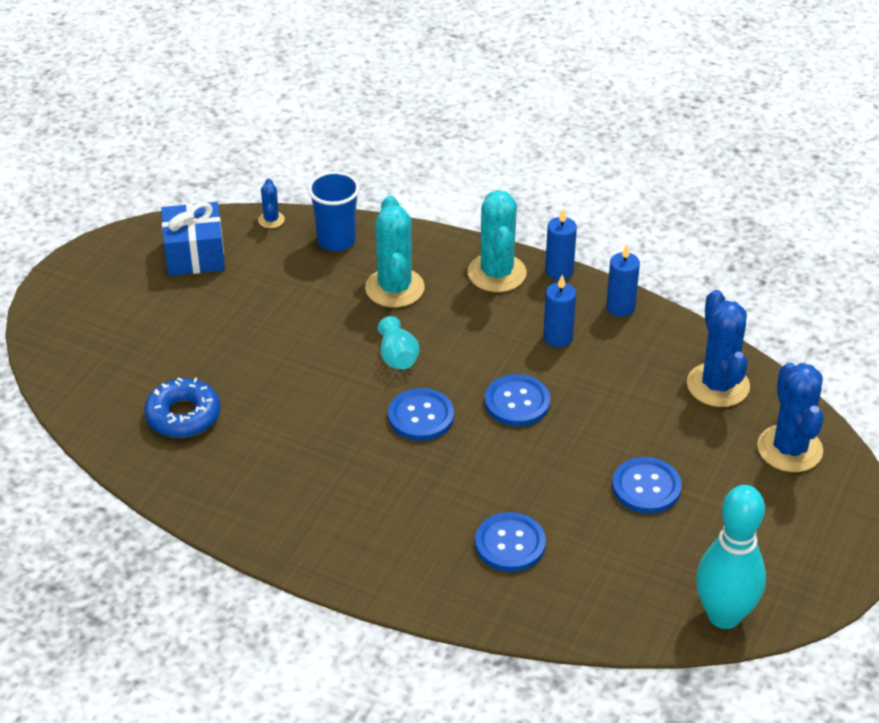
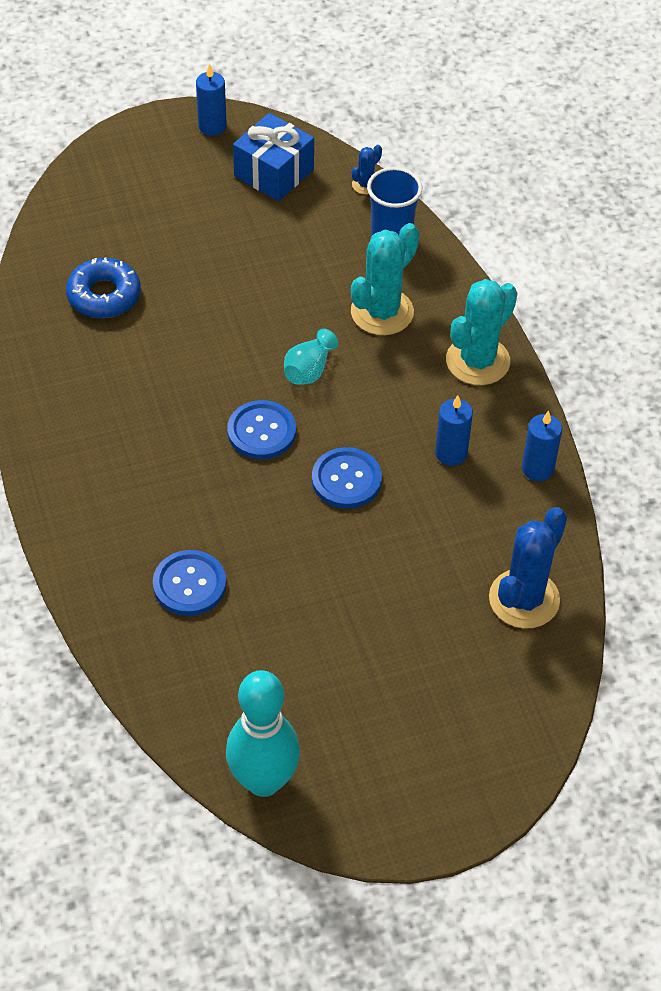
camera: 45 degrees right, 10 degrees up
(559, 271) = (530, 398): blue candle -> blue candle (212, 126)
(646, 487) = (348, 630): blue button -> none
(789, 449) = (506, 701): blue cactus -> none

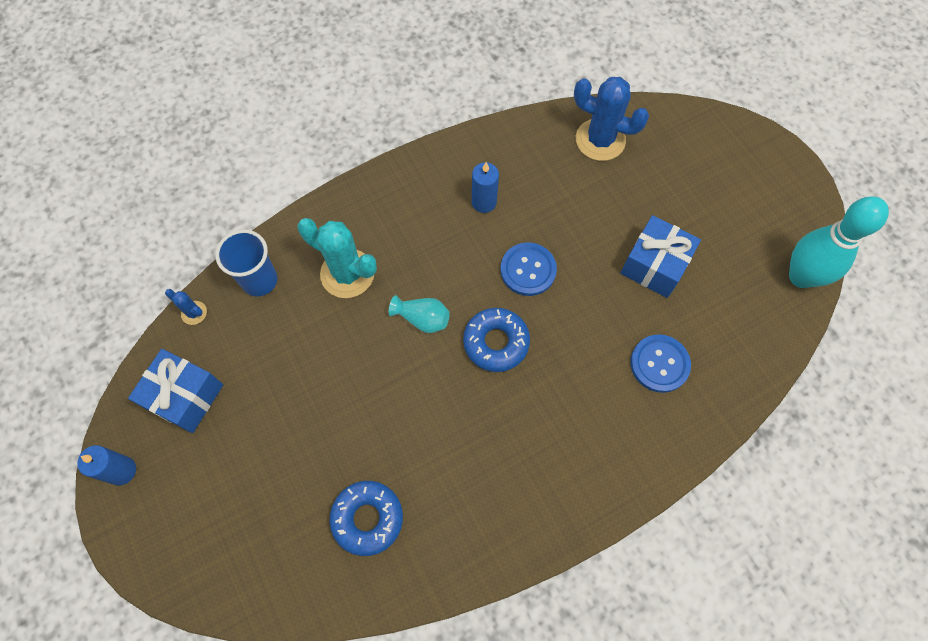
camera: 100 degrees left, 15 degrees up
(261, 431) = (496, 342): blue button -> blue donut
(321, 614) = (654, 265): none -> blue gift
(477, 361) = (387, 196): turquoise cactus -> none
(537, 468) = (484, 144): blue candle -> none

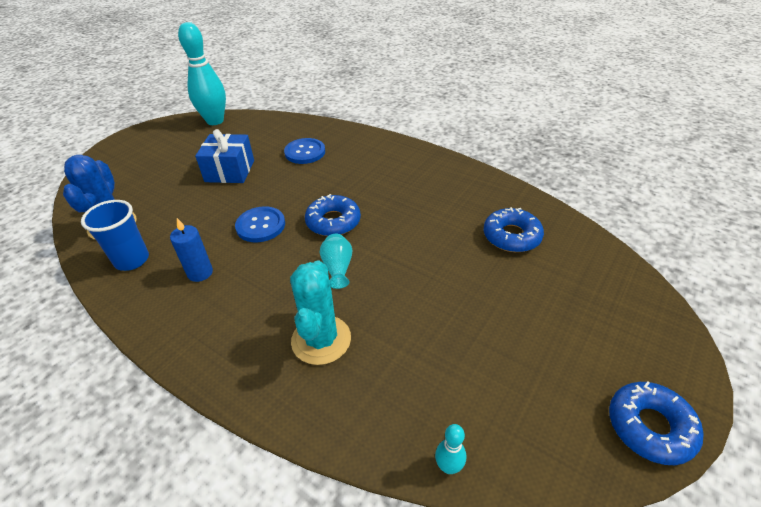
camera: 115 degrees left, 25 degrees down
(122, 471) = (650, 427): blue candle -> blue donut
(185, 396) = (537, 413): blue gift -> none
(194, 313) = (448, 466): blue cactus -> turquoise bowling pin
(259, 280) = (370, 417): blue cup -> blue cup (132, 260)

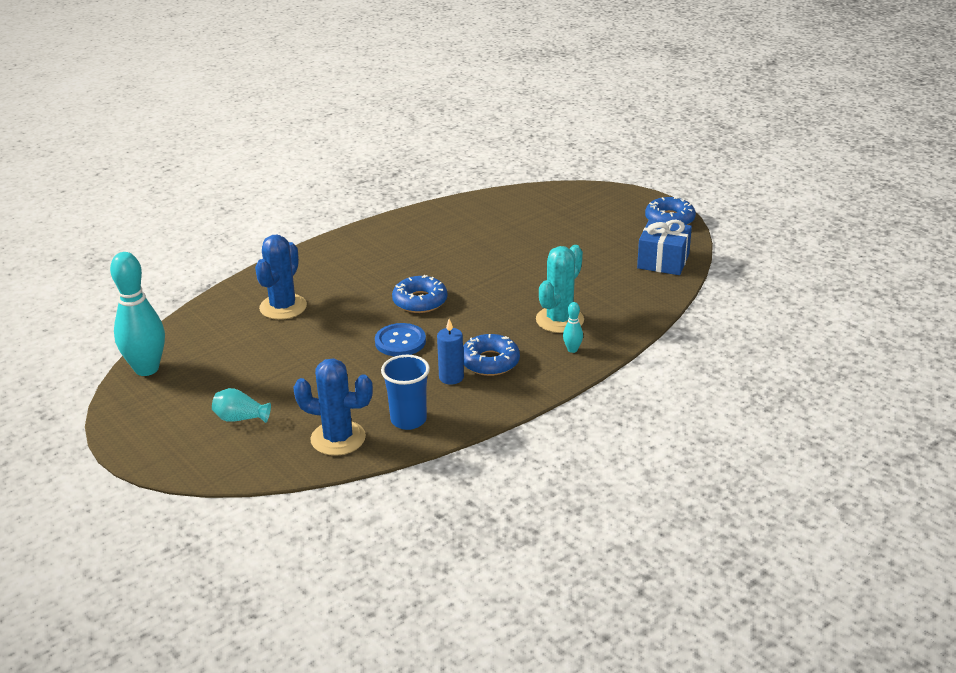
camera: 75 degrees left, 10 degrees down
(230, 171) = (284, 358): blue gift -> blue gift (663, 261)
(305, 152) = (283, 307): blue button -> blue cactus
(321, 340) = (559, 320): turquoise cactus -> turquoise cactus turned 75 degrees counterclockwise
(337, 268) = (485, 305): turquoise vase -> turquoise vase (240, 418)
(448, 466) = (674, 285): turquoise bowling pin -> turquoise bowling pin (572, 349)
(511, 236) = (491, 223): blue donut -> blue donut (490, 362)

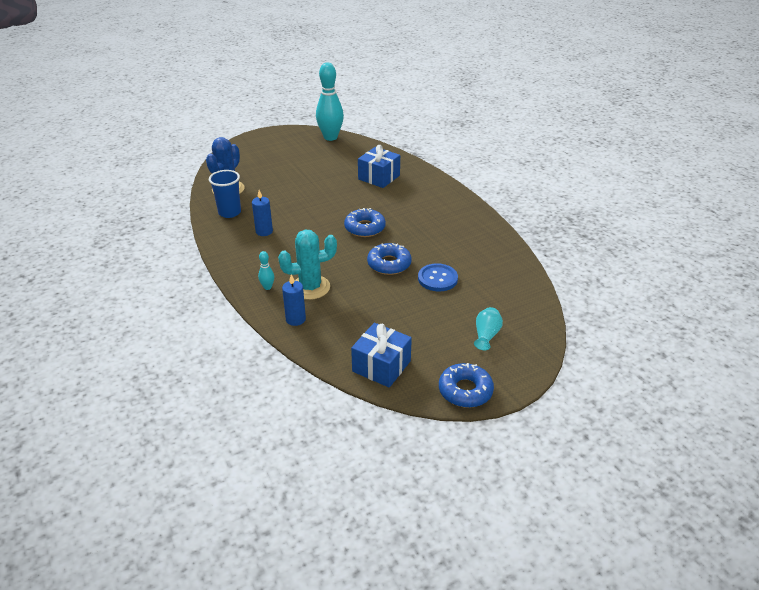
camera: 100 degrees right, 5 degrees up
(240, 418) = (267, 162): turquoise vase -> turquoise vase (486, 335)
(283, 307) = (379, 177): blue cactus -> blue gift
(400, 341) = (316, 216): blue button -> blue button (437, 279)
(490, 362) = (273, 249): blue donut -> blue donut (389, 264)
(559, 320) = (310, 287): turquoise cactus -> turquoise cactus turned 60 degrees counterclockwise
(620, 320) = (295, 319): none -> blue candle

